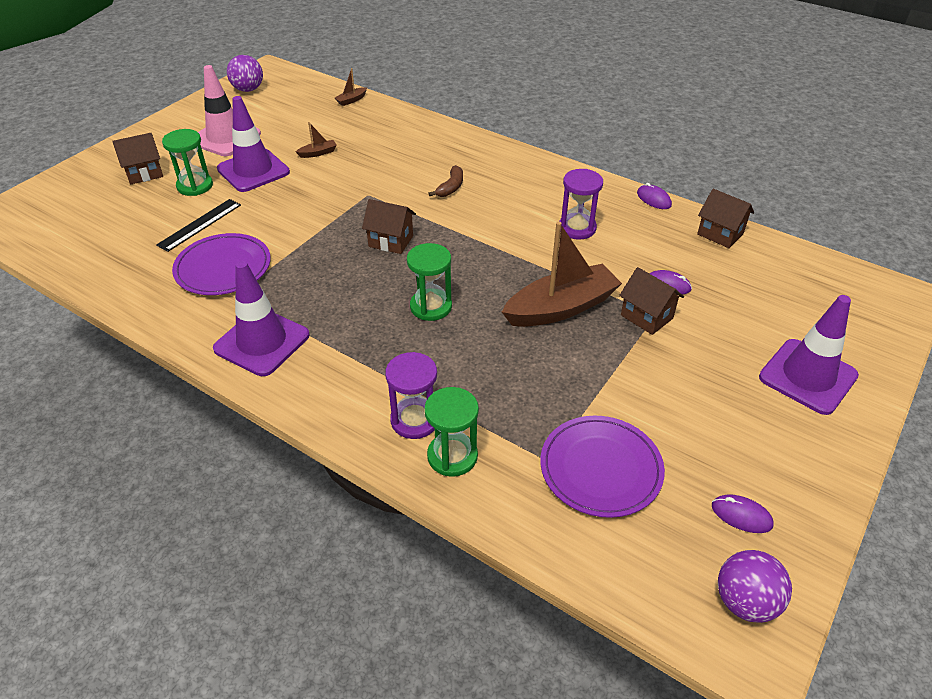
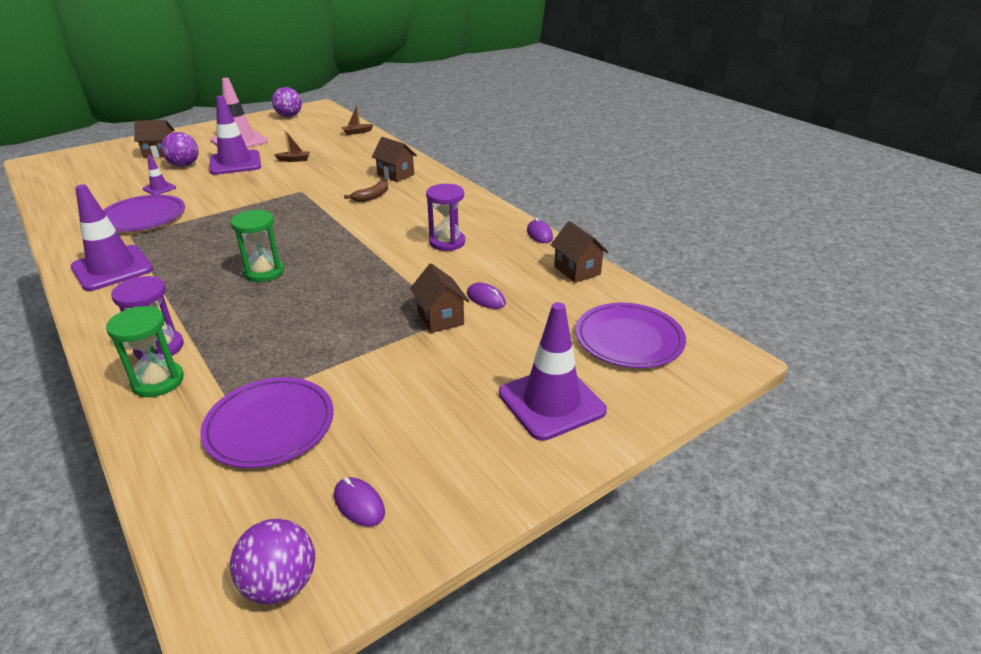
camera: 20 degrees right, 10 degrees down
(195, 186) = (184, 165): green hourglass -> purple ball
(200, 224) = (159, 188): black ruler -> purple traffic cone
(391, 241) = (283, 223): brown house -> brown house (396, 175)
(561, 308) = (370, 295): brown boat -> none
(818, 297) = (629, 339): none -> purple plate

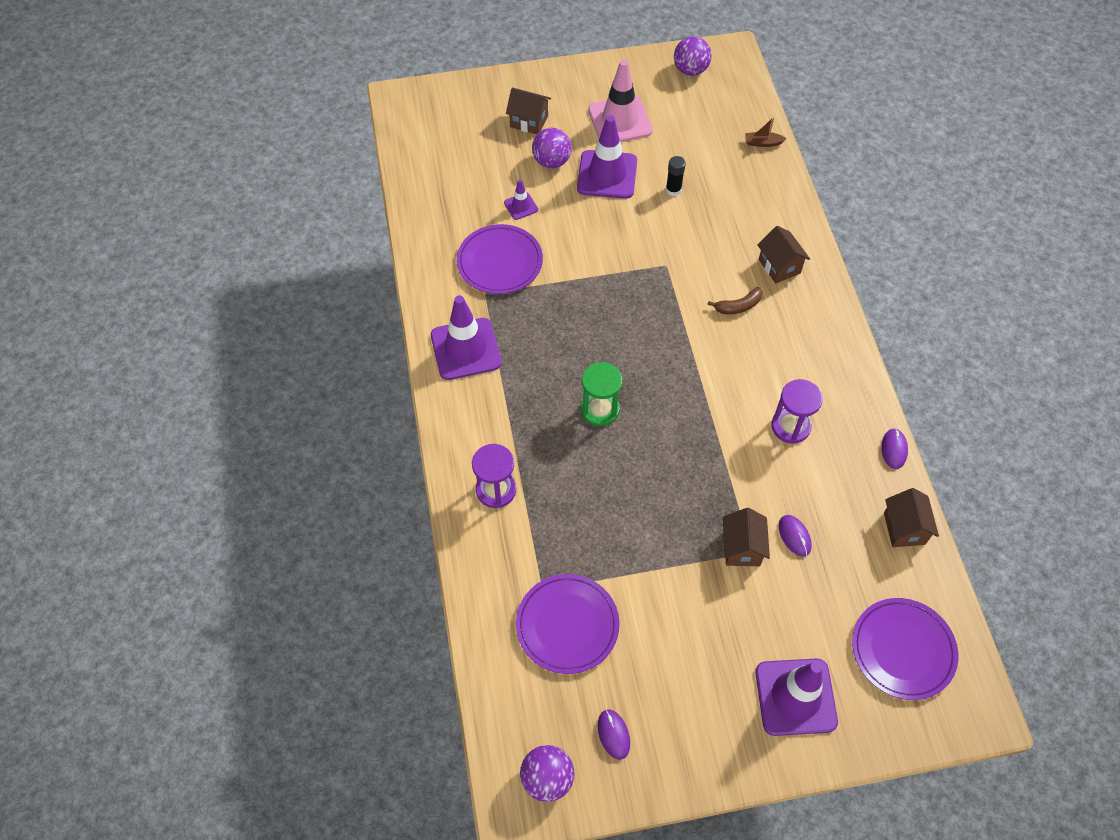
camera: 25 degrees right, 25 degrees up
(158, 381) = (491, 535): green hourglass -> none
(294, 160) = (673, 190): brown boat -> black glue stick

